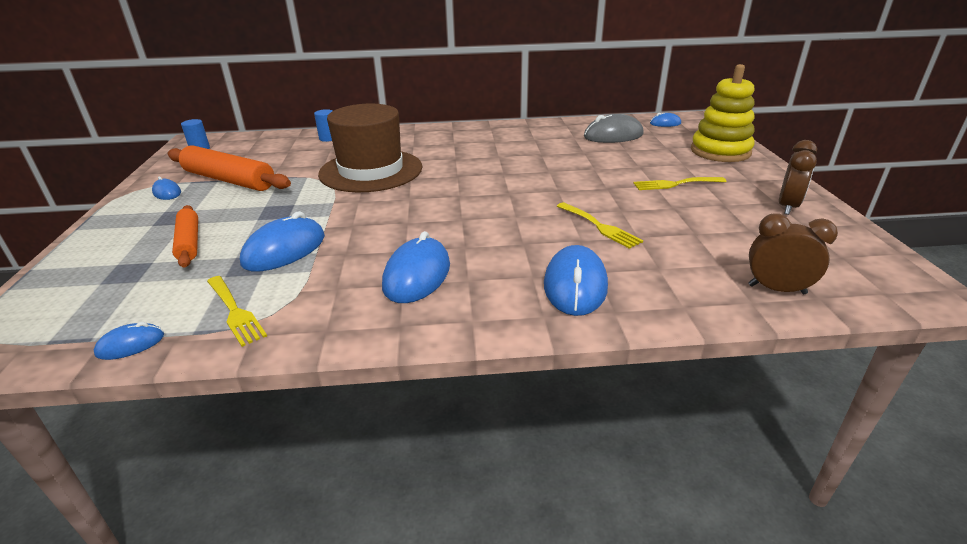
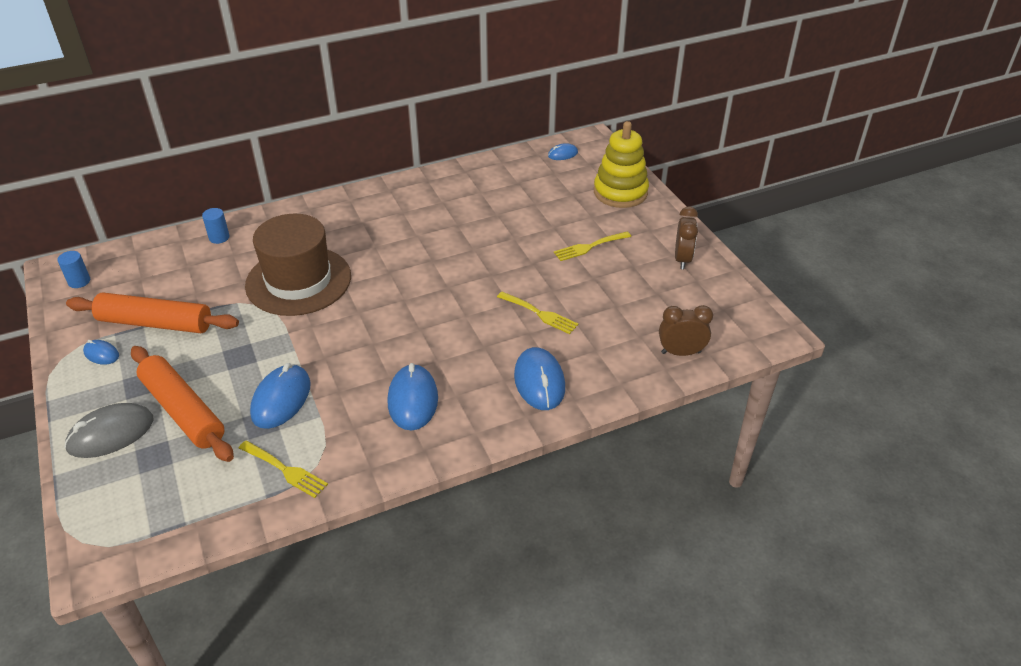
camera: 20 degrees left, 10 degrees up
(130, 344) = (223, 519): blue mouse -> none
(189, 242) = (183, 411): orange rolling pin -> orange rolling pin, size x1.65
(613, 136) = (517, 183): grey mouse -> grey mouse (111, 434)

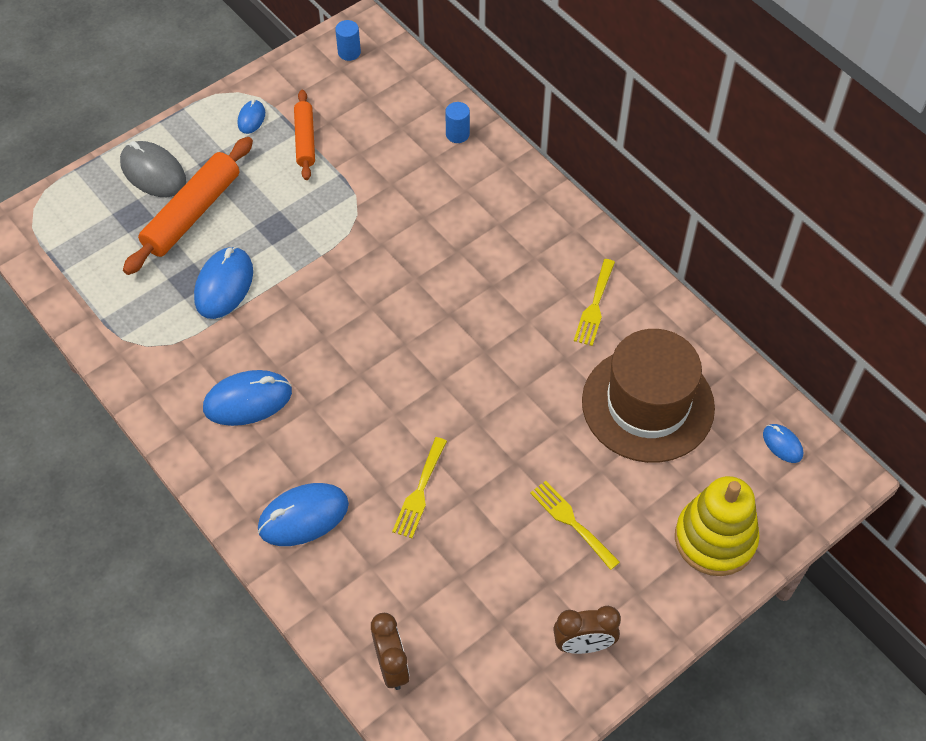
camera: 75 degrees right, 15 degrees up
(155, 323) = (305, 140): orange rolling pin -> orange rolling pin, size x0.61
(281, 399) = (224, 285): blue mouse -> blue mouse turned 75 degrees counterclockwise
(285, 470) = (134, 322): yellow fork -> yellow fork (595, 306)
(298, 281) = (406, 234): brown hat -> brown hat (647, 404)

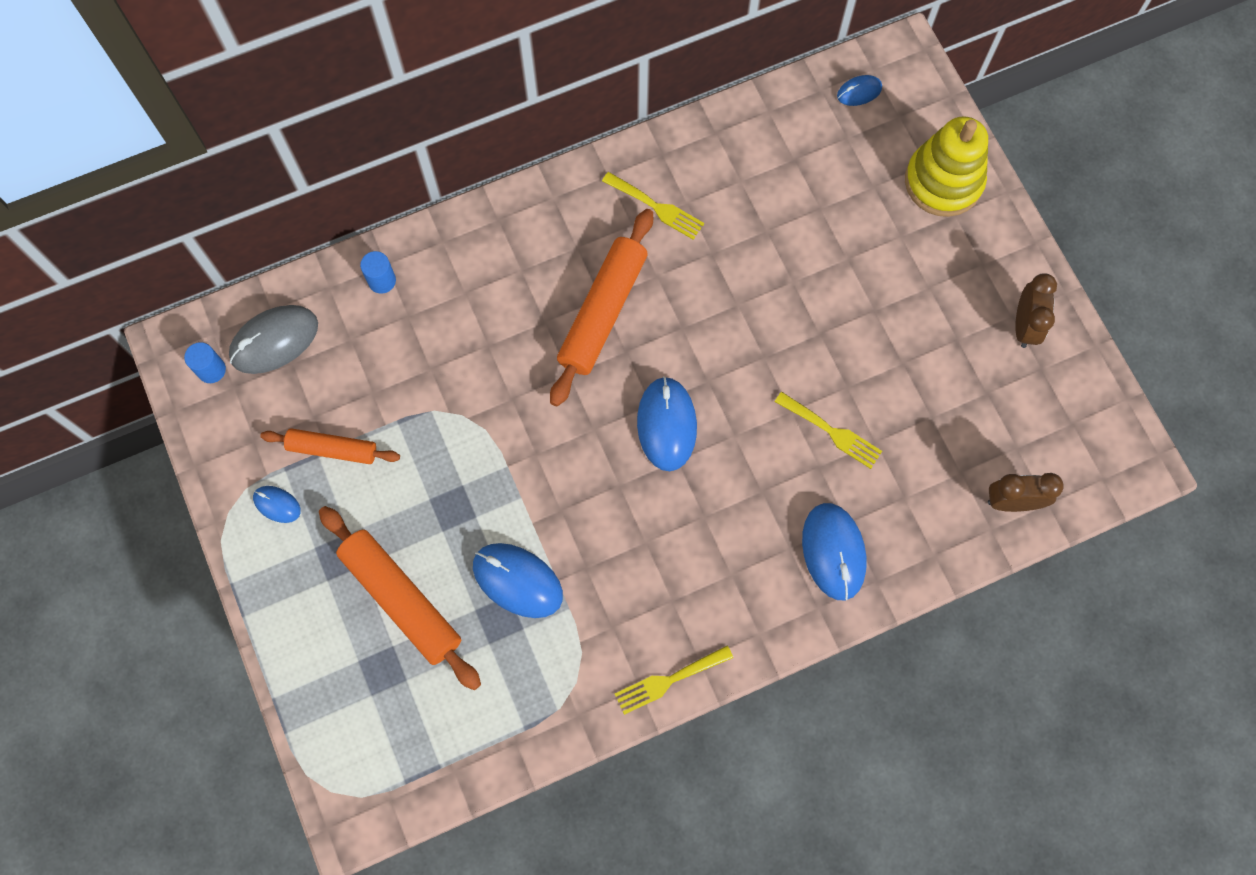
camera: 75 degrees left, 15 degrees up
(153, 172) = (323, 636): grey mouse -> grey mouse (274, 341)
(248, 400) = (679, 582): blue mouse -> blue mouse (666, 425)
(480, 289) = (602, 312): none -> orange rolling pin
(571, 522) = (897, 300): yellow fork -> yellow fork (669, 680)
(647, 404) = (786, 194): brown hat -> none

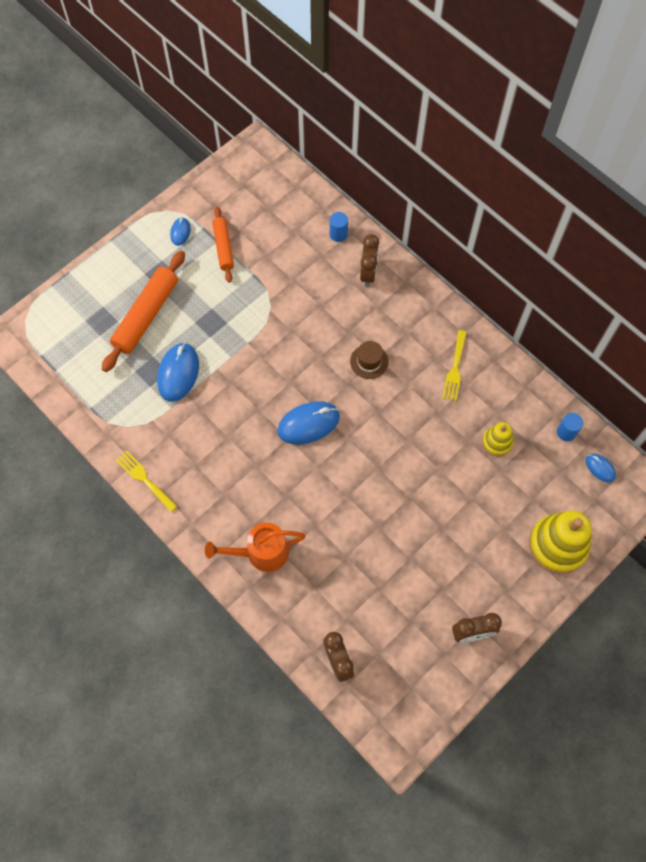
camera: 70 degrees right, 5 degrees down
(211, 370) = (248, 170): blue cylinder -> blue cylinder (566, 432)
(274, 341) = (278, 194): grey mouse -> none
(464, 264) = (368, 273): none -> brown clock
(602, 312) = (369, 361): orange rolling pin -> brown hat
(781, 197) = (497, 442): none -> yellow stacking toy
(832, 432) = (343, 526): yellow fork -> none
(833, 552) = (261, 552): blue mouse -> orange watering can

